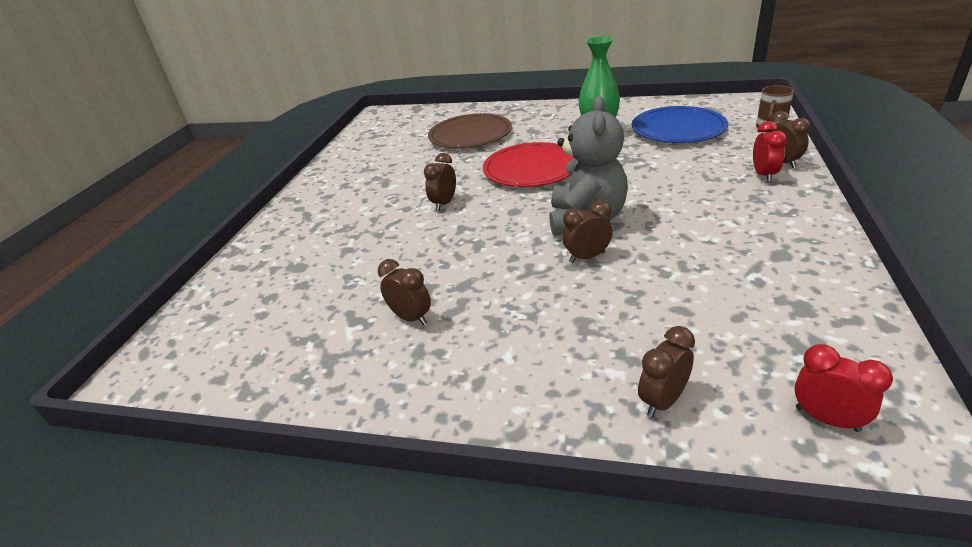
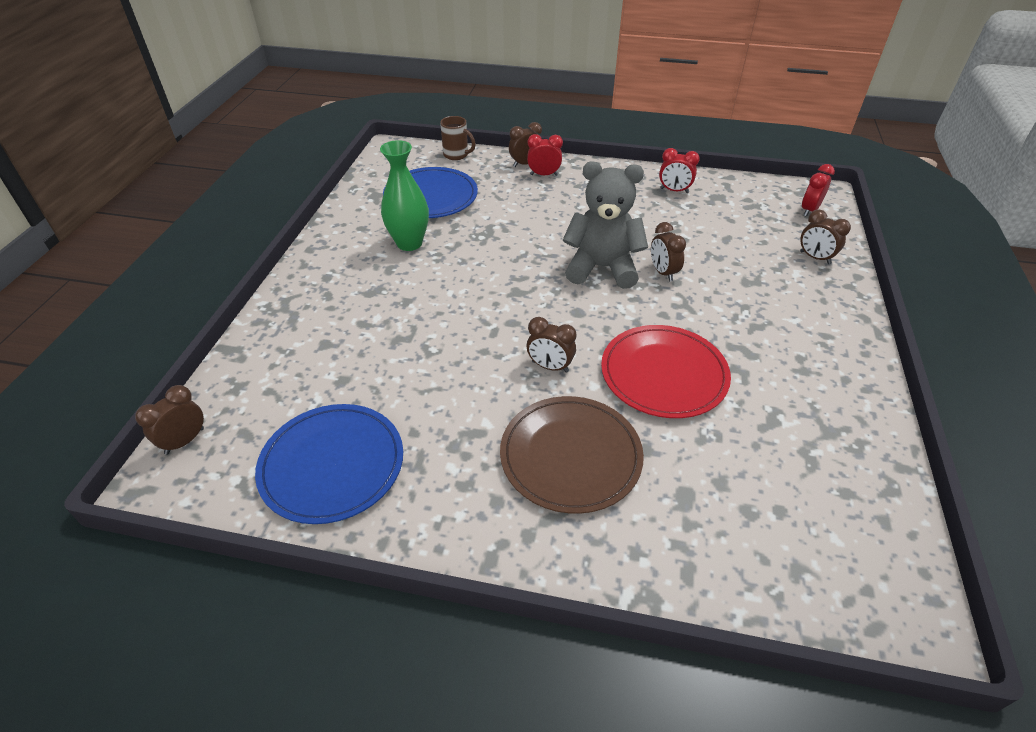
camera: 95 degrees left, 10 degrees up
(374, 147) = (332, 465): none -> blue plate
(411, 318) = (761, 379): brown clock -> brown clock (185, 441)
(470, 135) = (352, 349): brown plate -> brown plate (570, 456)
(531, 169) = (484, 296): red plate -> red plate (664, 374)
(792, 267) = (674, 190): none -> red clock

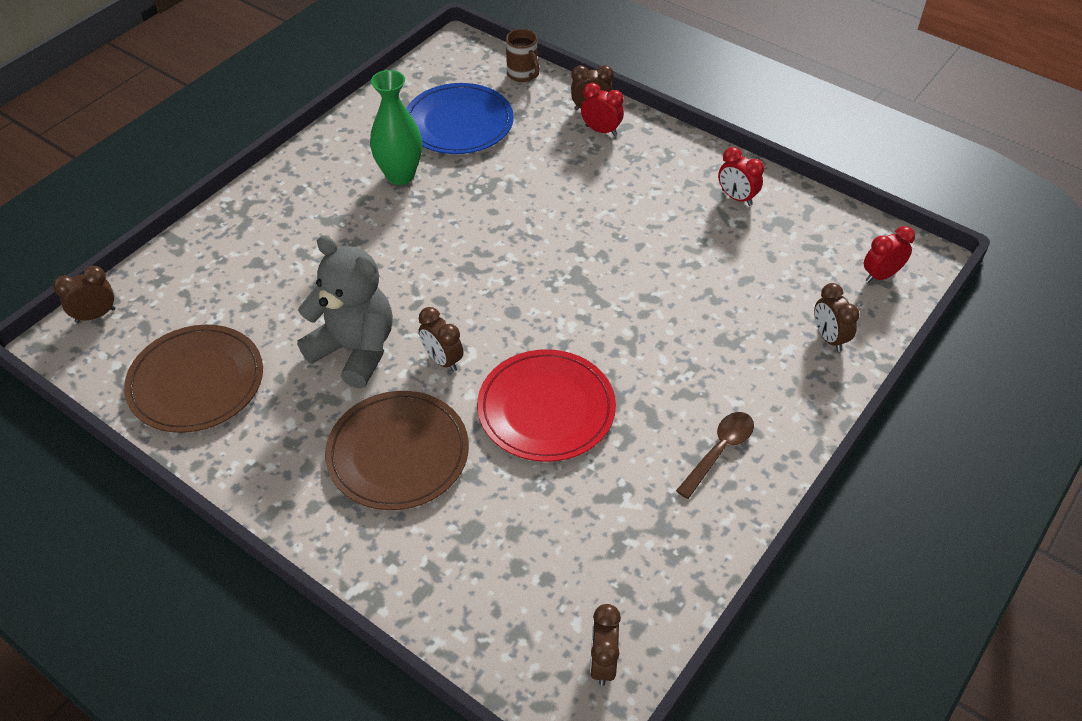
camera: 25 degrees right, 5 degrees up
(332, 465) = (196, 382): blue plate -> brown plate
(602, 268) = (576, 269): grey teddy bear -> grey teddy bear (355, 350)
(663, 272) = (637, 297): brown clock -> brown clock (603, 662)
(816, 358) = (719, 451): none -> brown spoon

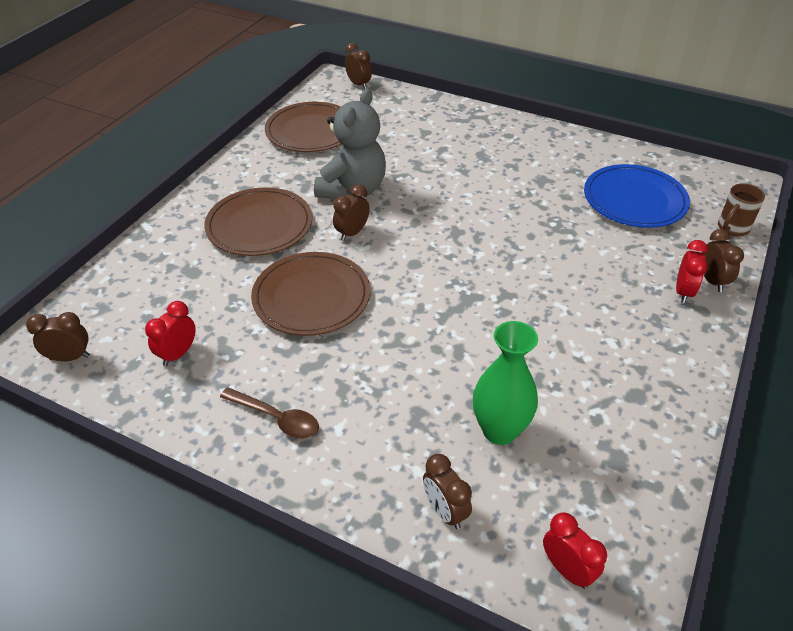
camera: 80 degrees right, 5 degrees down
(400, 175) = (549, 179): green vase -> green vase (499, 430)
(546, 408) = (311, 297): red plate -> brown plate
(736, 197) = (638, 412): red clock -> red clock (178, 354)
(829, 338) = (445, 511): brown clock -> brown clock turned 90 degrees counterclockwise

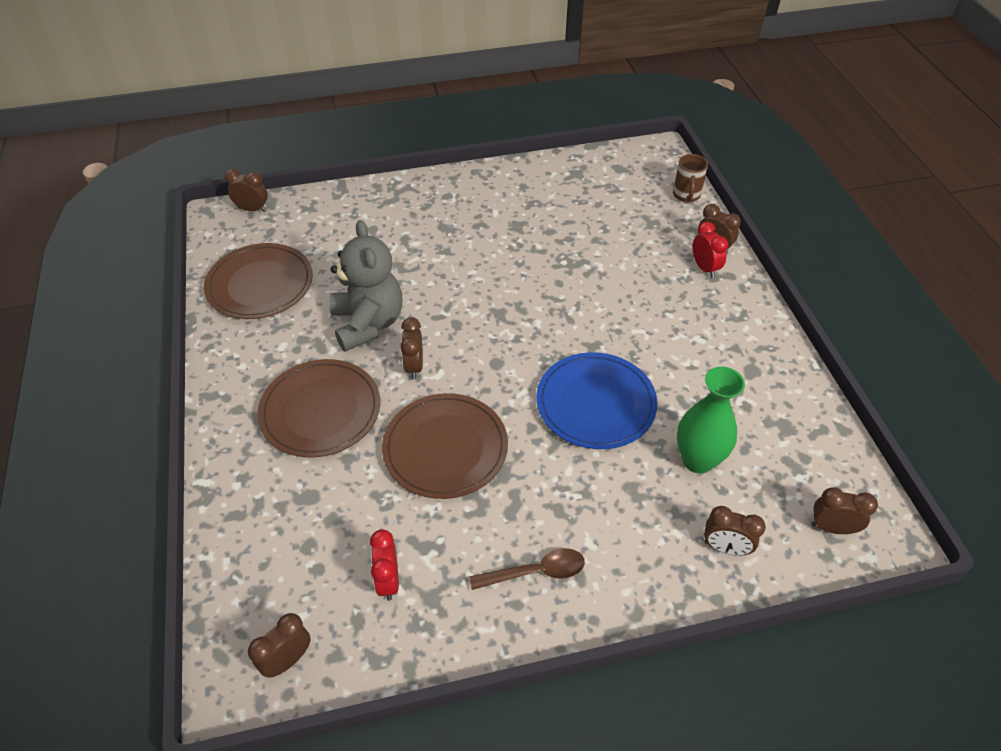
camera: 40 degrees left, 5 degrees up
(567, 569) = (832, 527): red clock -> brown clock
(634, 200) = (601, 206): blue plate -> blue plate (595, 403)

